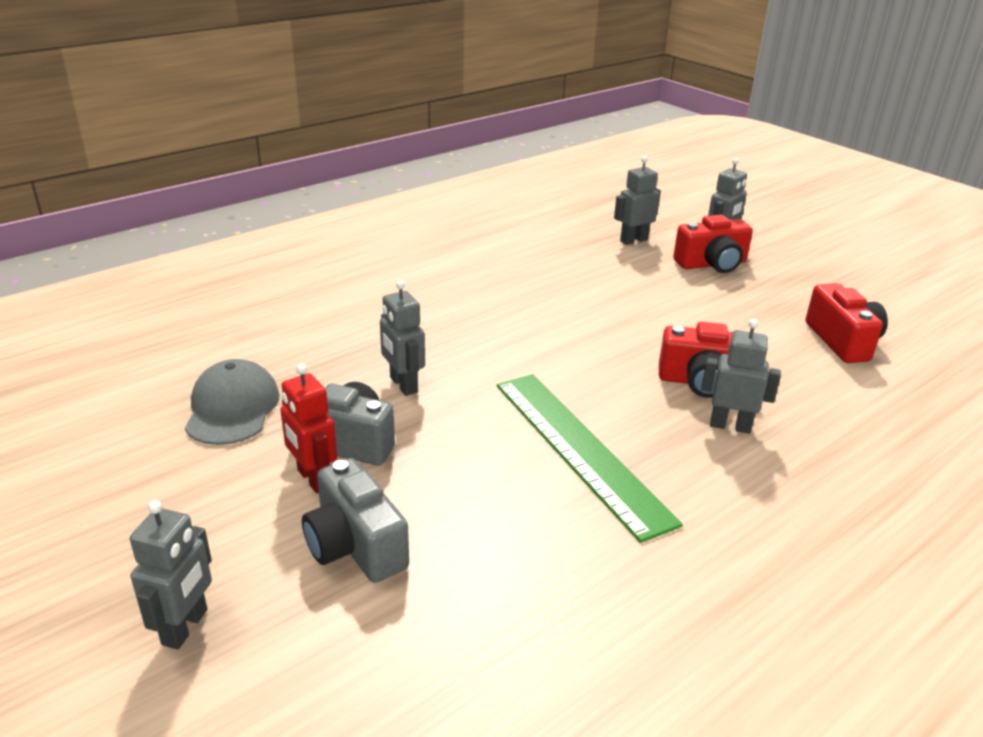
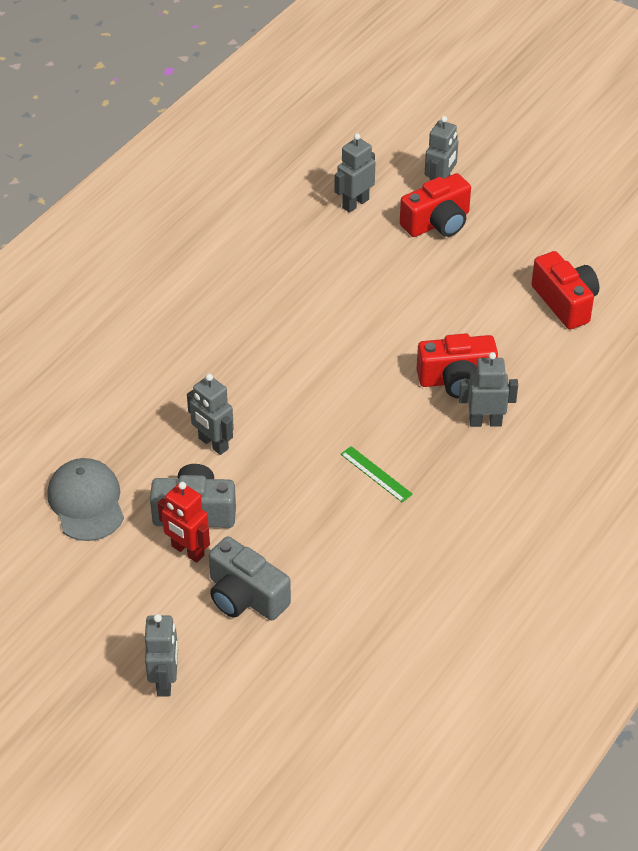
camera: 15 degrees left, 15 degrees up
(579, 449) = (376, 474): green ruler -> green ruler, size x0.41

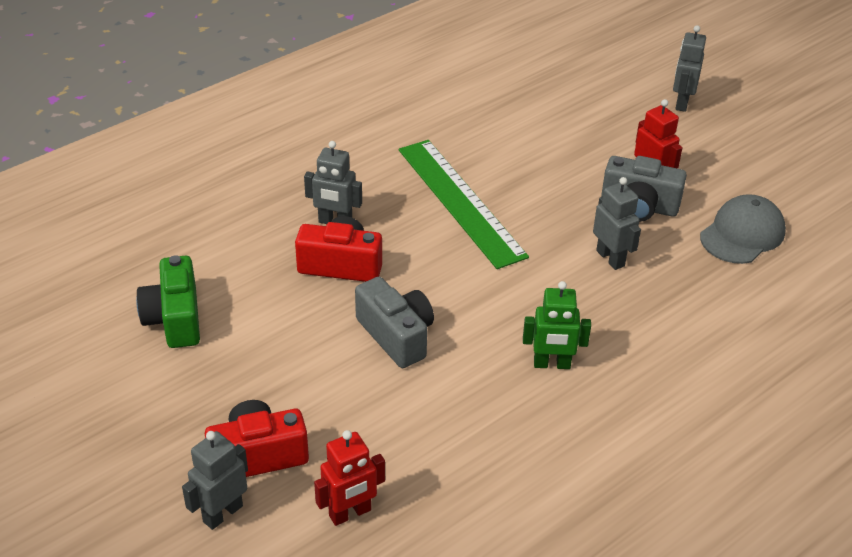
camera: 165 degrees left, 5 degrees down
(86, 502) = (742, 234): grey cap -> grey cap turned 135 degrees counterclockwise
(243, 333) = (552, 364): none -> green robot
(245, 596) = (606, 139): grey camera -> grey camera (396, 335)
(355, 203) = (350, 513): grey robot -> red robot
(376, 474) = (461, 201): green ruler -> green ruler, size x2.44
(565, 302) = (174, 319): red camera -> green camera

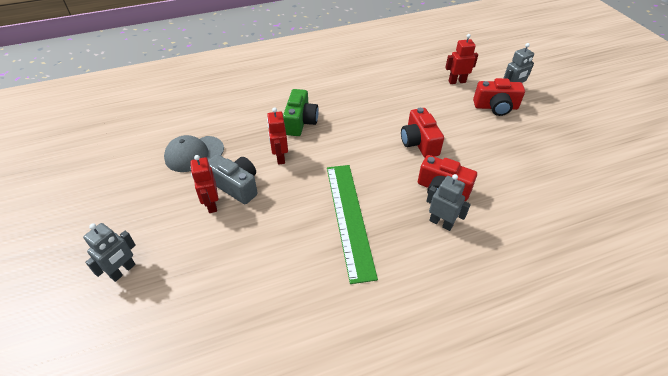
camera: 160 degrees left, 5 degrees up
(174, 319) = (546, 179): green camera -> green camera (300, 122)
(396, 335) = (419, 143): grey camera -> red camera
(552, 364) = (346, 114): green robot -> none
(610, 258) = (280, 157): grey robot -> red robot

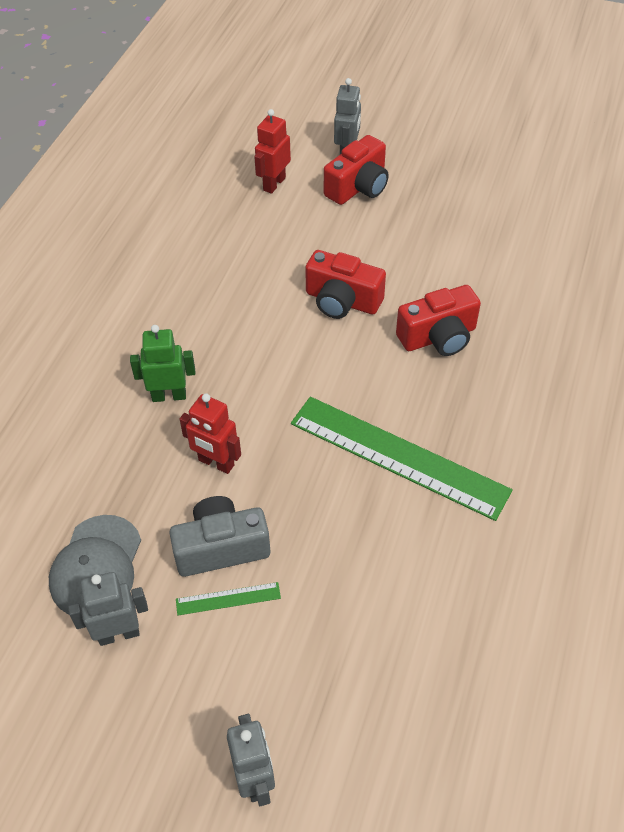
camera: 50 degrees left, 5 degrees up
(211, 204) = (228, 598): red robot -> green ruler
(300, 122) = (169, 395): green camera -> green robot
(441, 223) = (484, 374): grey robot -> grey robot (118, 634)

